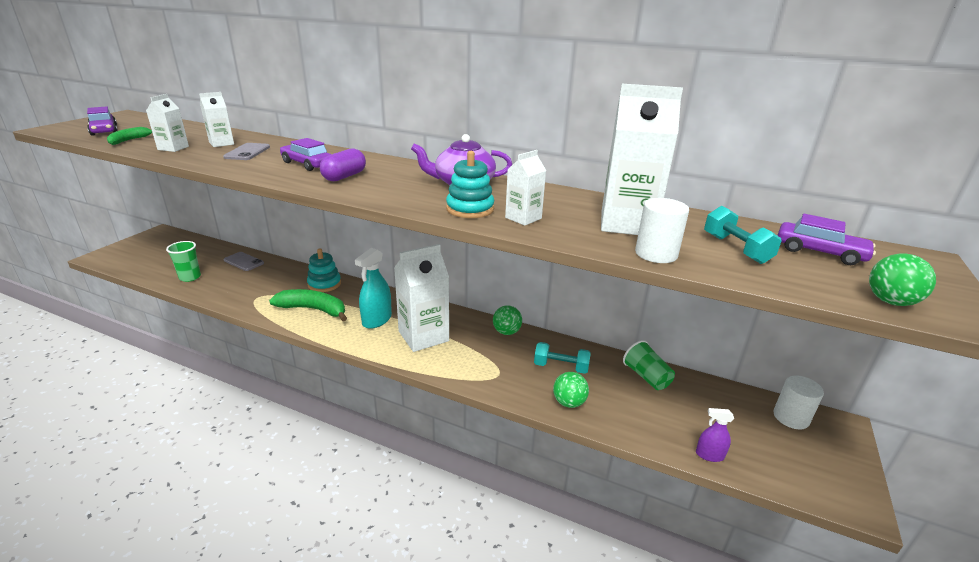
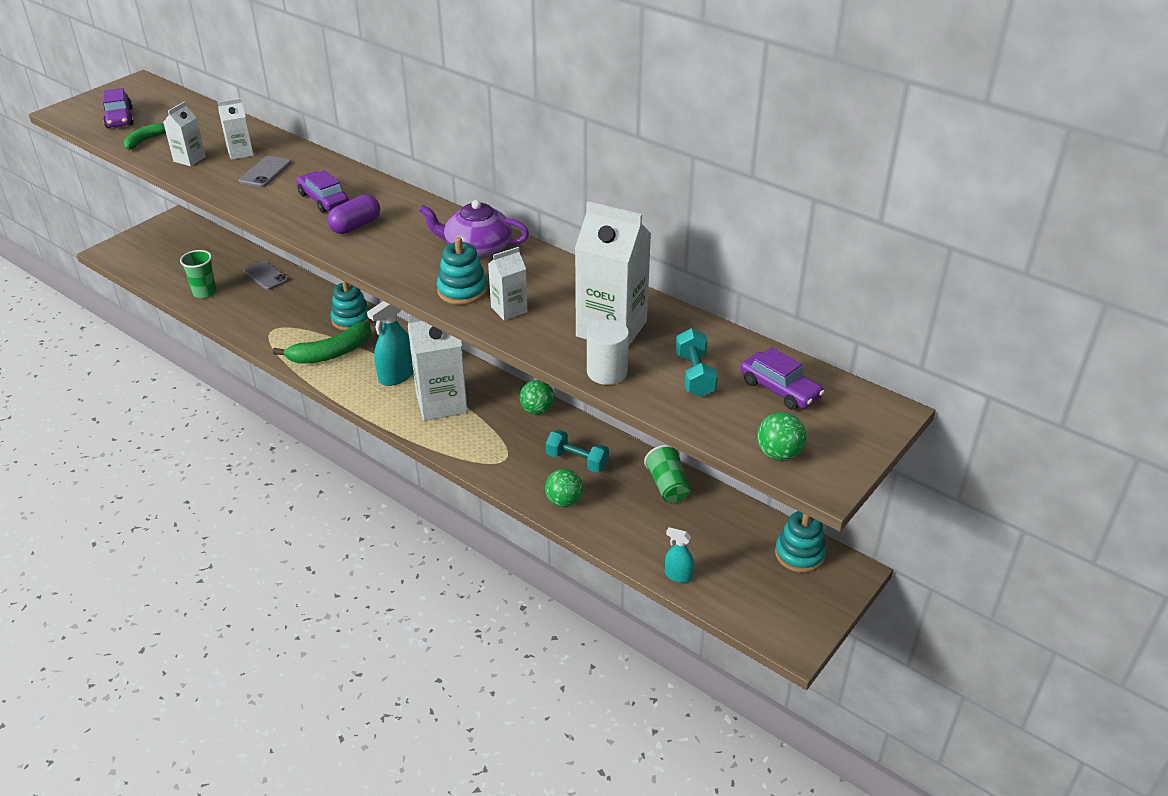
camera: 15 degrees right, 10 degrees up
(313, 309) = (331, 353): green banana -> green banana turned 120 degrees clockwise
(709, 455) = (678, 575): purple spray bottle -> turquoise spray bottle
(791, 417) = (799, 554): white cylinder -> turquoise stacking toy

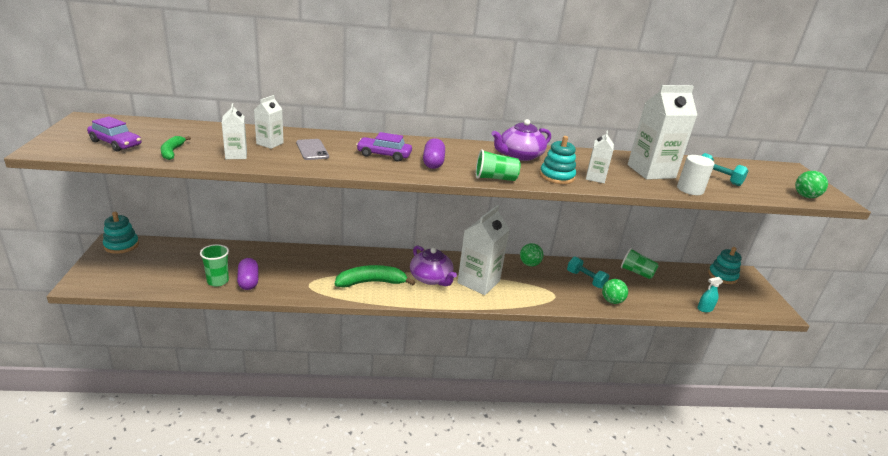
camera: 45 degrees left, 10 degrees down
(227, 303) = (248, 281): none -> purple capsule
(266, 276) = (251, 255): grey phone -> none
(331, 353) = (371, 282): green banana -> green banana turned 120 degrees counterclockwise
(351, 319) = (353, 259): turquoise stacking toy -> turquoise stacking toy (121, 245)
(384, 268) = (495, 178): none -> green cup
(397, 376) = (431, 278): turquoise spray bottle -> purple teapot
(577, 461) = (585, 279): turquoise dumbbell -> turquoise dumbbell turned 60 degrees clockwise
(779, 389) = (751, 173): purple car -> none

